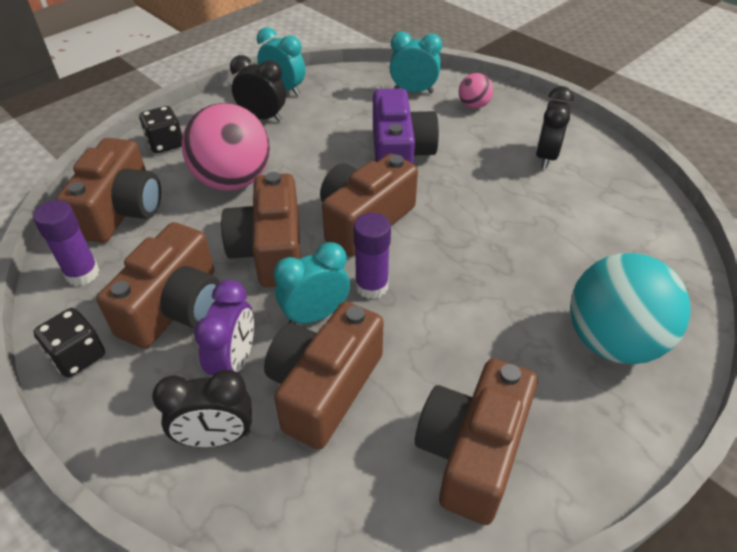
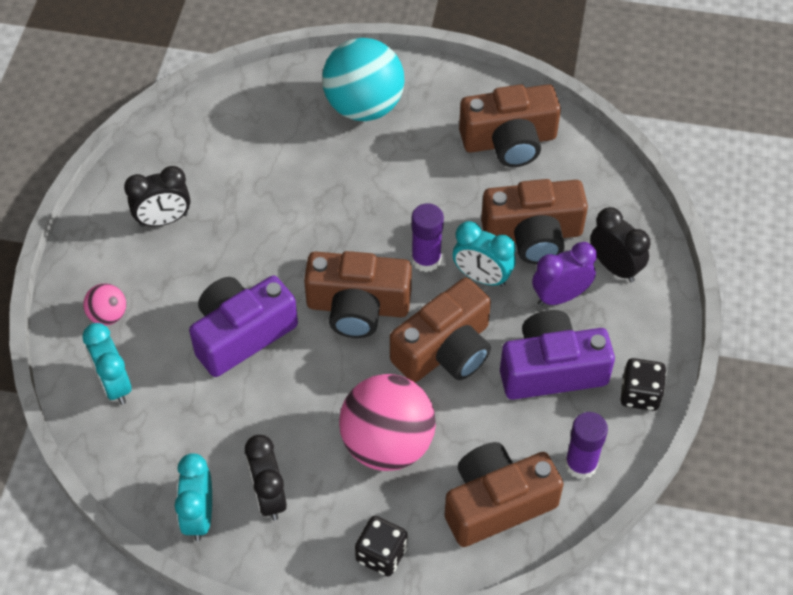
camera: 125 degrees left, 10 degrees up
(175, 307) = (551, 370): brown camera -> purple camera

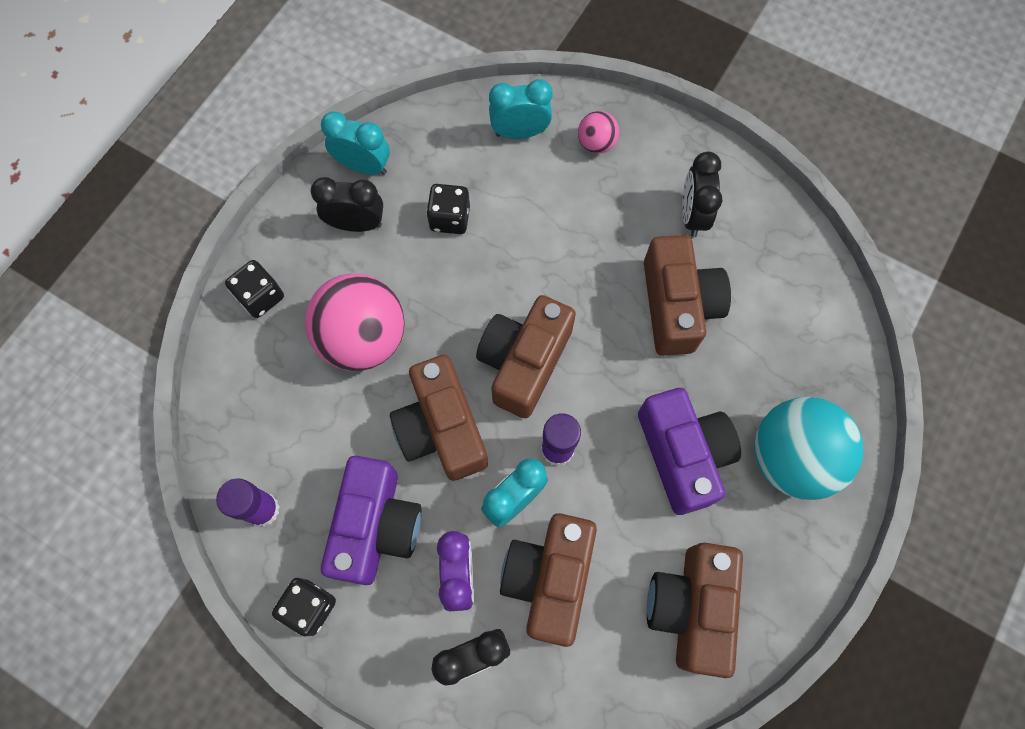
camera: 110 degrees right, 15 degrees up
(233, 414) = (450, 218): none -> black dice
(242, 334) = (533, 248): purple camera -> purple camera (683, 454)
(497, 503) = (260, 413): brown camera -> brown camera (677, 305)

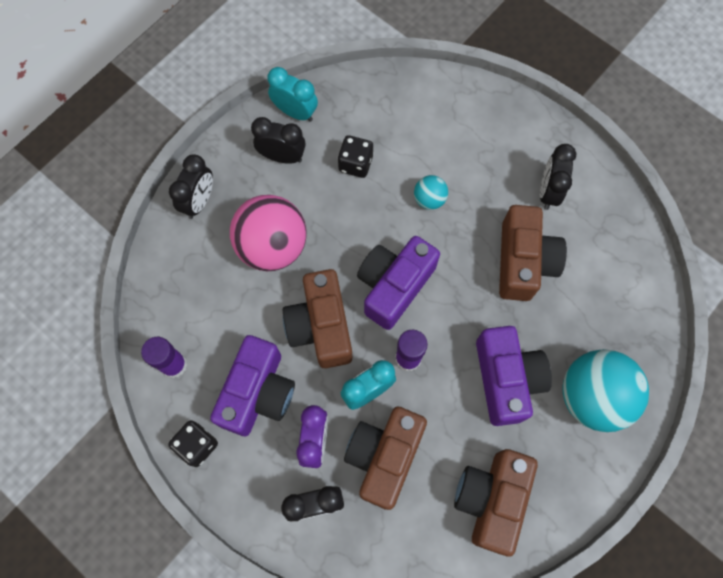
camera: 10 degrees right, 0 degrees up
(260, 297) = (199, 201): black dice -> black clock
(520, 132) = (422, 104): turquoise clock -> none
(524, 362) = (394, 286): brown camera -> purple camera
(549, 248) = (429, 199): none -> turquoise ball
(596, 143) = (481, 123): pink ball -> none

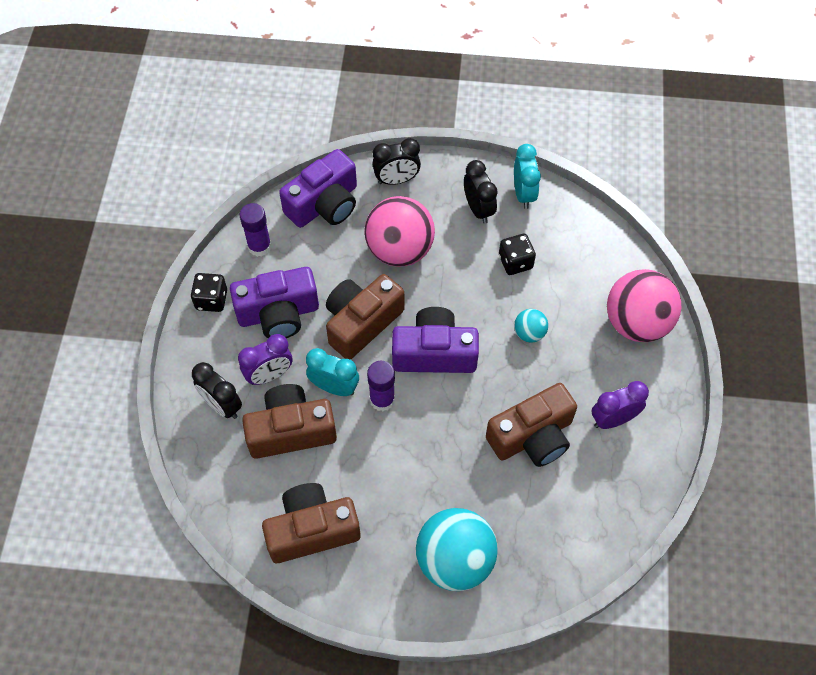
camera: 55 degrees right, 10 degrees down
(477, 115) = (636, 323): none -> pink ball
(506, 379) = (419, 483): purple camera -> purple camera (324, 204)
(548, 192) = (613, 419): black clock -> purple clock

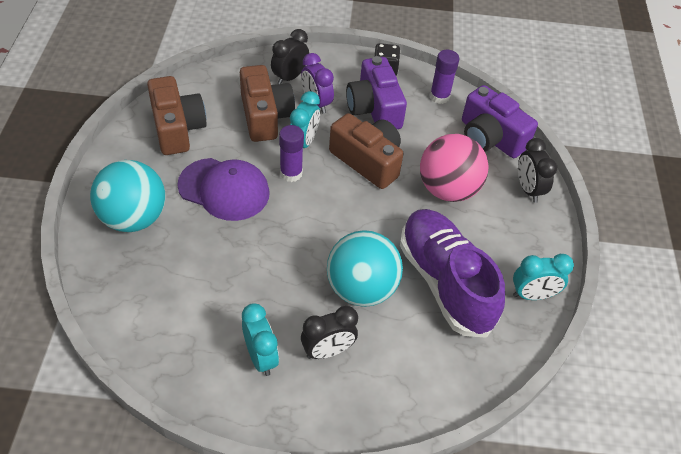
camera: 85 degrees right, 10 degrees down
(408, 468) = (224, 189): none -> purple cap
(434, 353) = (338, 211): purple camera -> none
(478, 209) = (505, 253): black clock -> black clock (328, 351)
(515, 262) = (445, 282): black dice -> purple shoe
(529, 333) = (361, 289): turquoise ball -> turquoise ball, size x2.13
(532, 436) = (247, 283): brown camera -> none
(613, 419) = (261, 357): purple clock -> turquoise clock
(636, 323) = (378, 393): pink ball -> none

